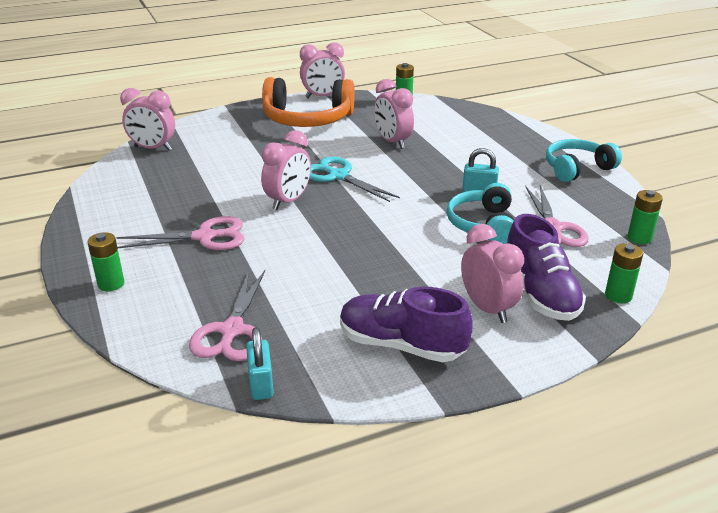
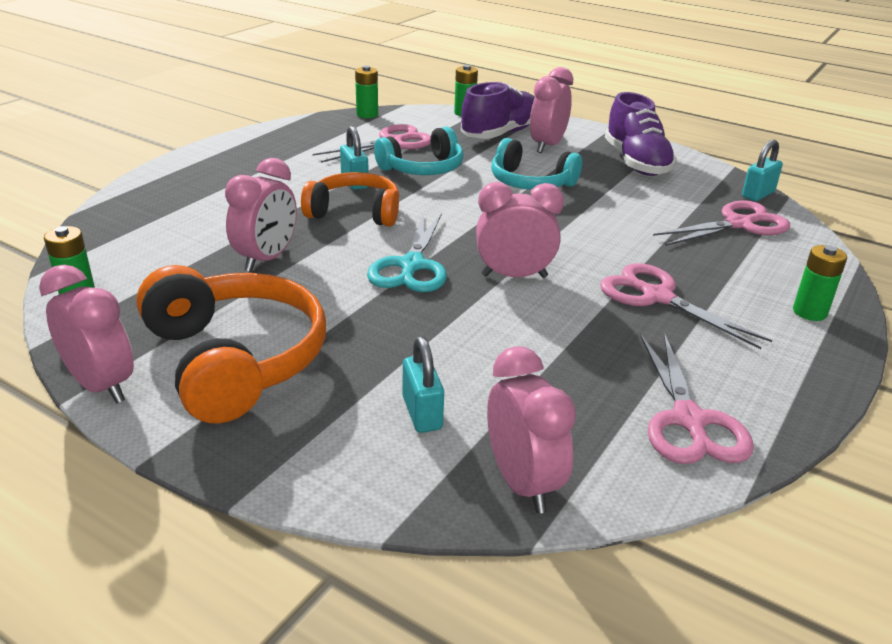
camera: 125 degrees left, 0 degrees up
(118, 195) = (689, 420): none -> pink scissors
(218, 143) = (422, 413): none -> turquoise padlock
(427, 179) = (355, 212): none -> orange headphones
(577, 168) = (246, 149): turquoise headphones -> turquoise headphones (530, 182)

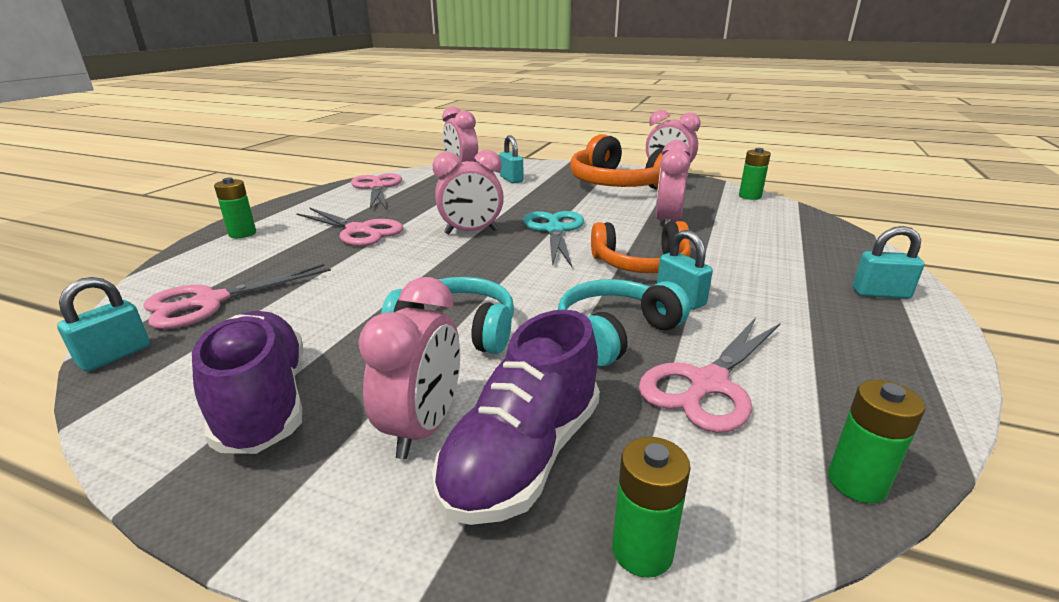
camera: 170 degrees right, 5 degrees down
(199, 167) = (880, 293): none -> turquoise padlock

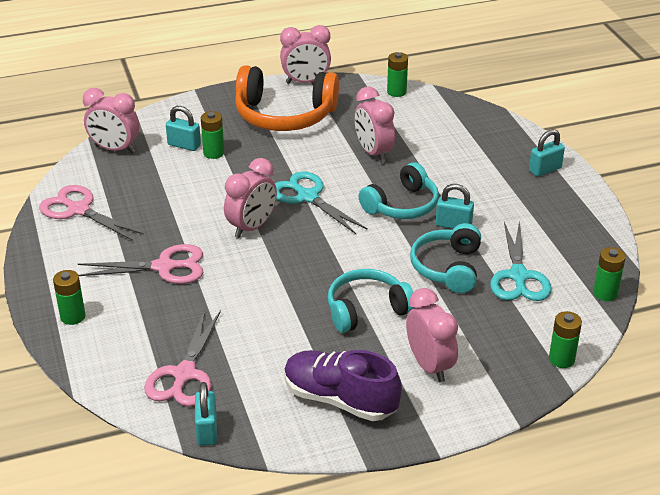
camera: 40 degrees left, 10 degrees up
(523, 456) = (485, 352): purple shoe -> none
(525, 188) = (213, 153): none -> green battery
(641, 264) = (402, 205): orange headphones -> turquoise headphones
(708, 384) = (518, 276): pink scissors -> turquoise scissors

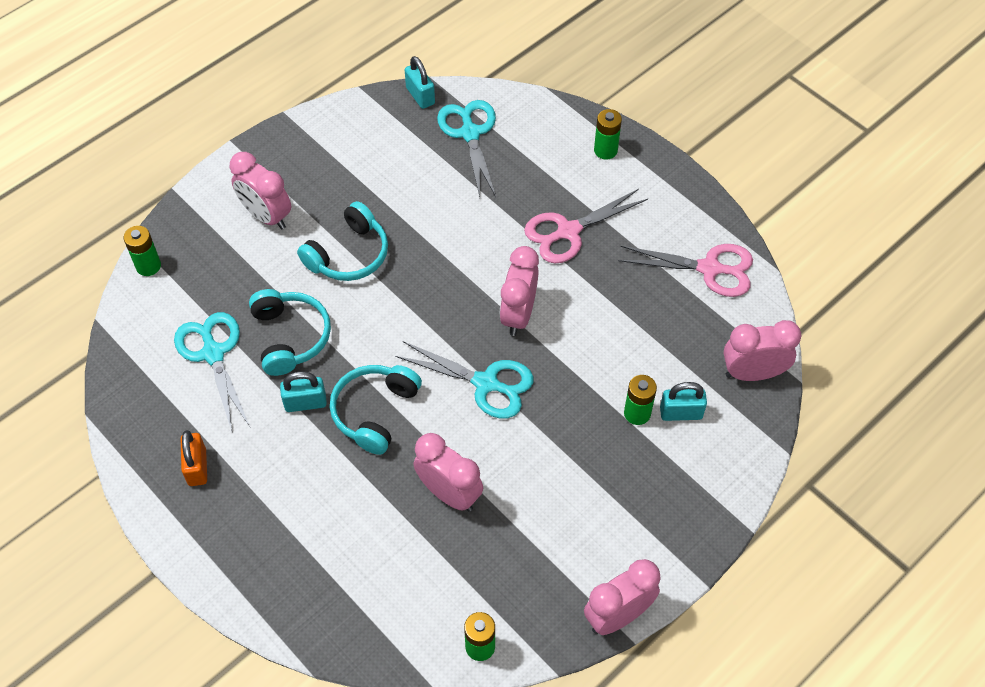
camera: 155 degrees right, 20 degrees up
(184, 374) = (470, 133): pink scissors -> turquoise scissors
(284, 115) = (600, 523): orange headphones -> none
(340, 399) = (329, 157): purple shoe -> none
(545, 170) = (224, 548): turquoise padlock -> none
(552, 213) = (197, 467): none -> orange padlock
(605, 293) = (118, 364): green battery -> none

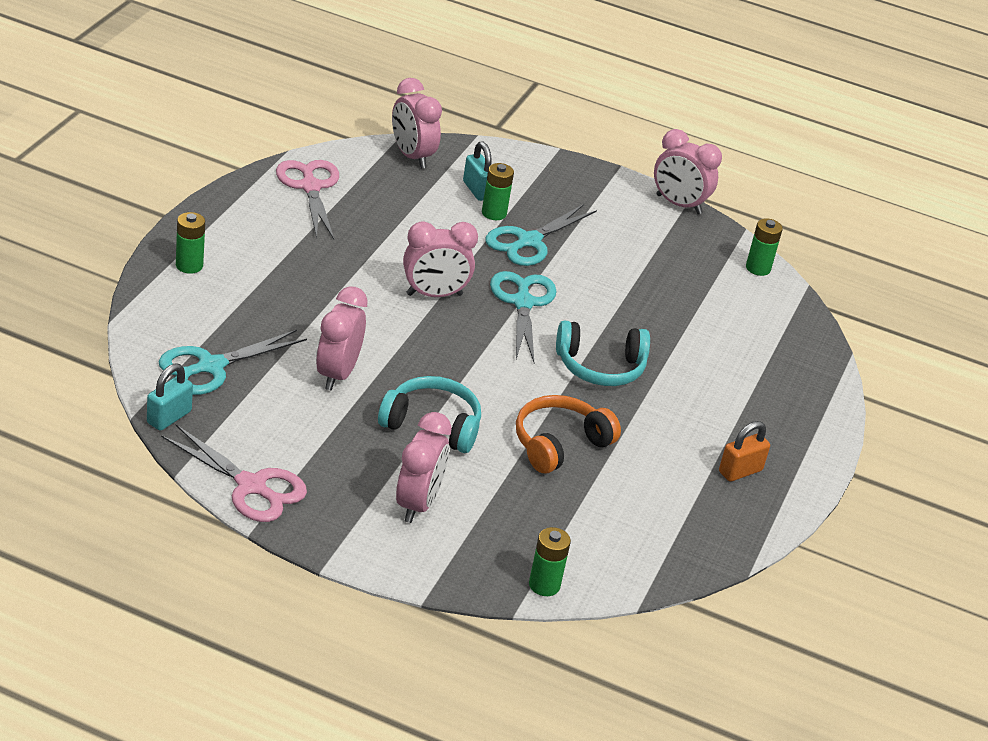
camera: 120 degrees left, 20 degrees down
(213, 353) = (615, 496): turquoise scissors -> turquoise scissors (529, 241)
(290, 337) = (559, 444): turquoise headphones -> orange headphones
(305, 403) = (623, 415): turquoise padlock -> none
(449, 493) = (645, 306): pink clock -> pink clock (337, 374)
(568, 231) = (314, 277): pink scissors -> pink scissors (251, 486)

